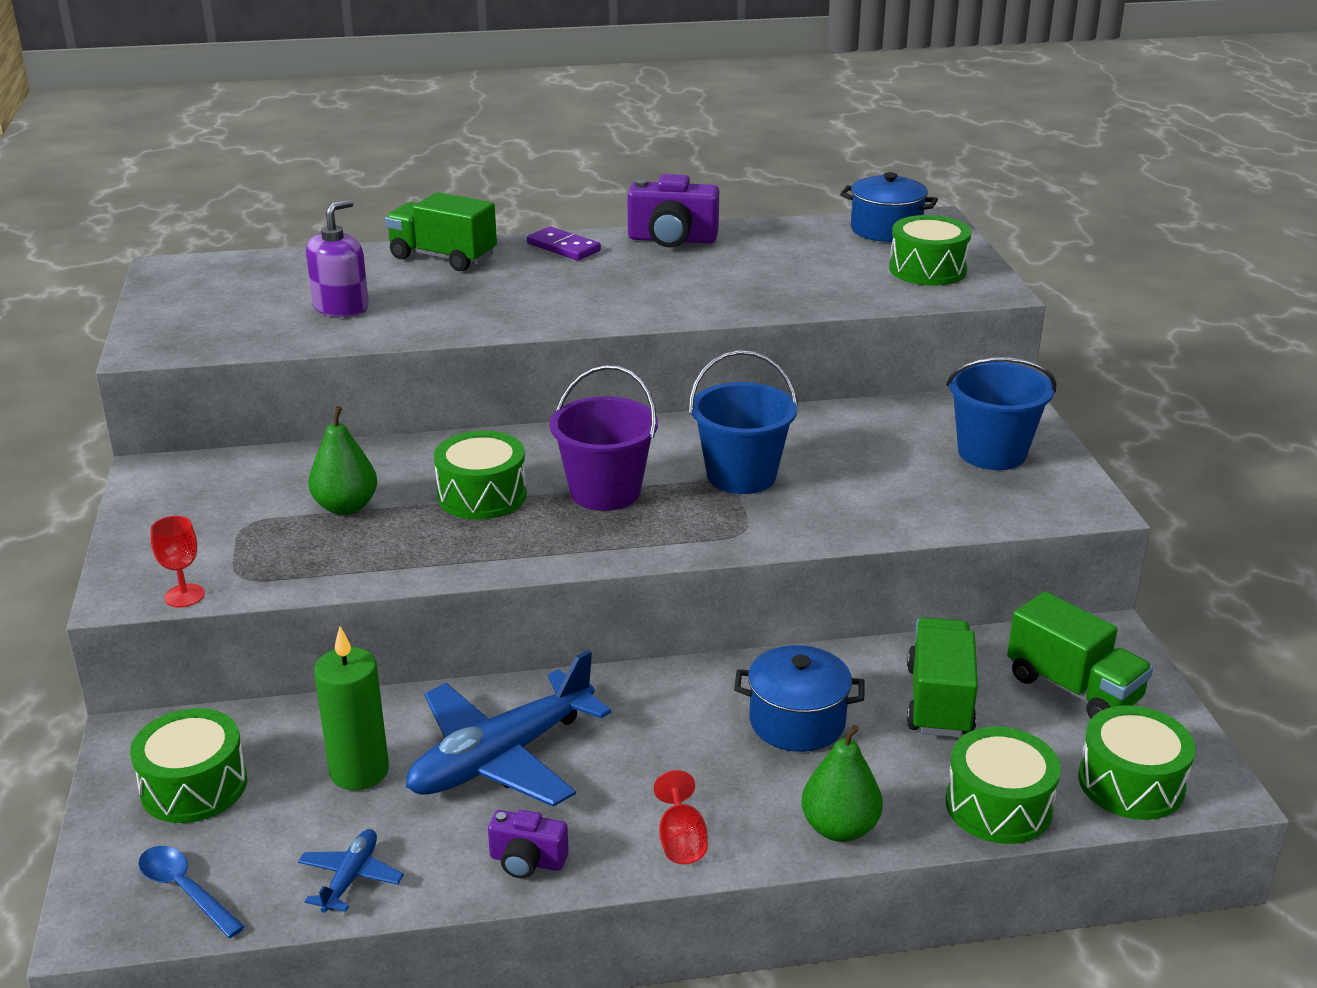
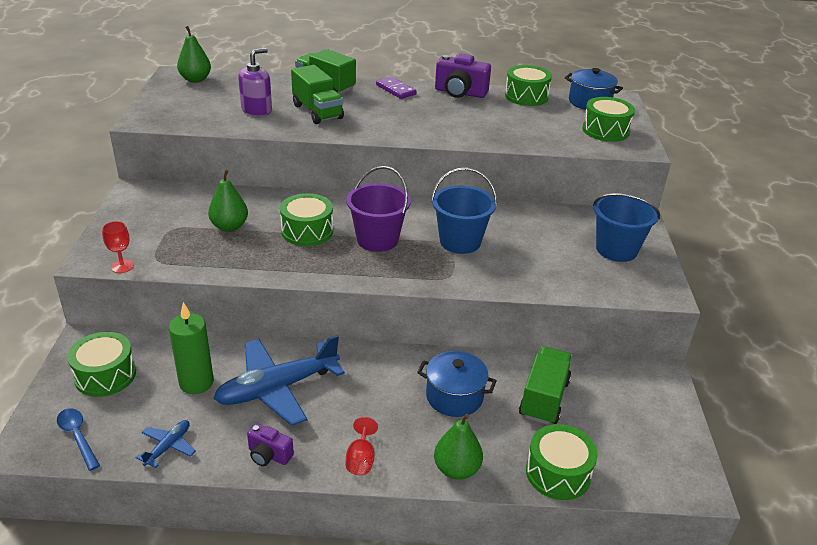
camera: 10 degrees right, 5 degrees up
(210, 271) = (195, 80): none -> green pear
(1073, 689) = (629, 405): green truck -> green truck (317, 112)
(1131, 783) = (646, 473): green drum -> green drum (526, 96)

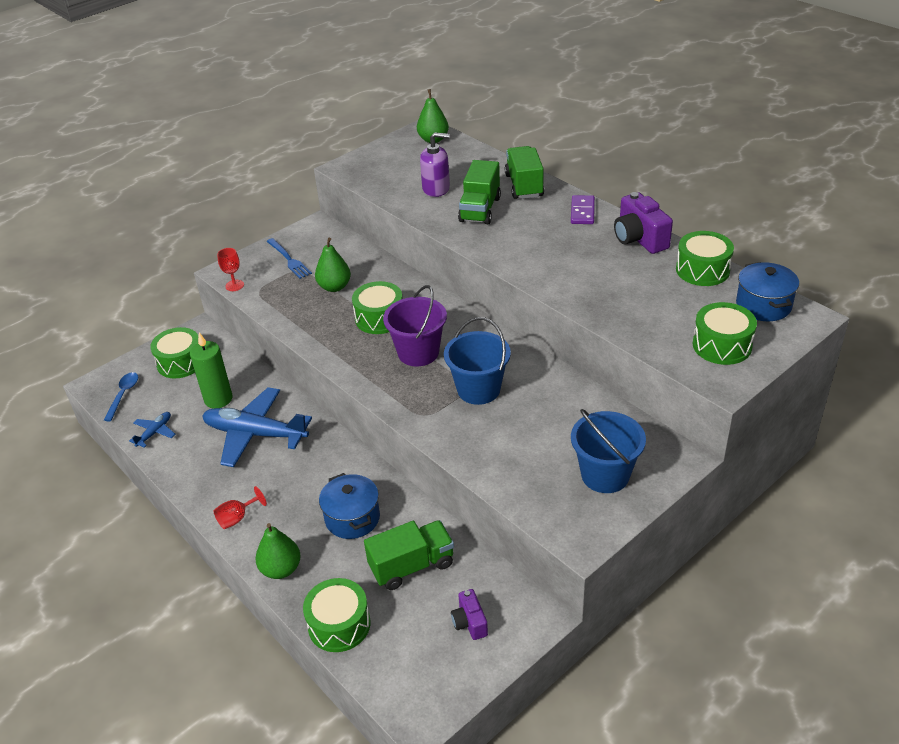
camera: 50 degrees right, 5 degrees up
(149, 225) = (289, 259): none -> blue fork
(168, 447) = (154, 432): blue plane -> blue plane turned 45 degrees counterclockwise
(269, 455) = (194, 476): purple camera -> purple camera (470, 622)

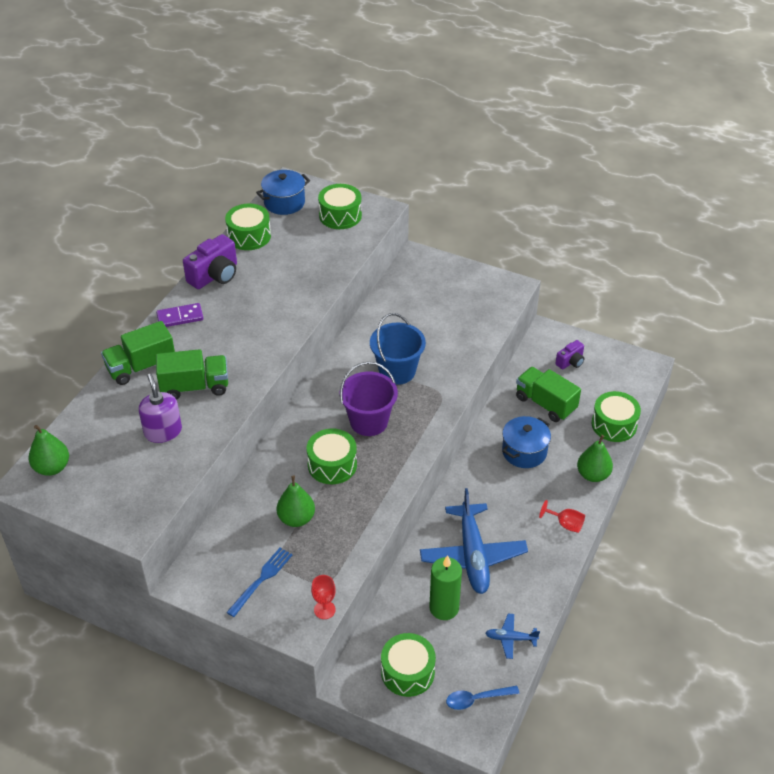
camera: 115 degrees left, 5 degrees up
(605, 475) = (451, 287): blue bucket -> none

